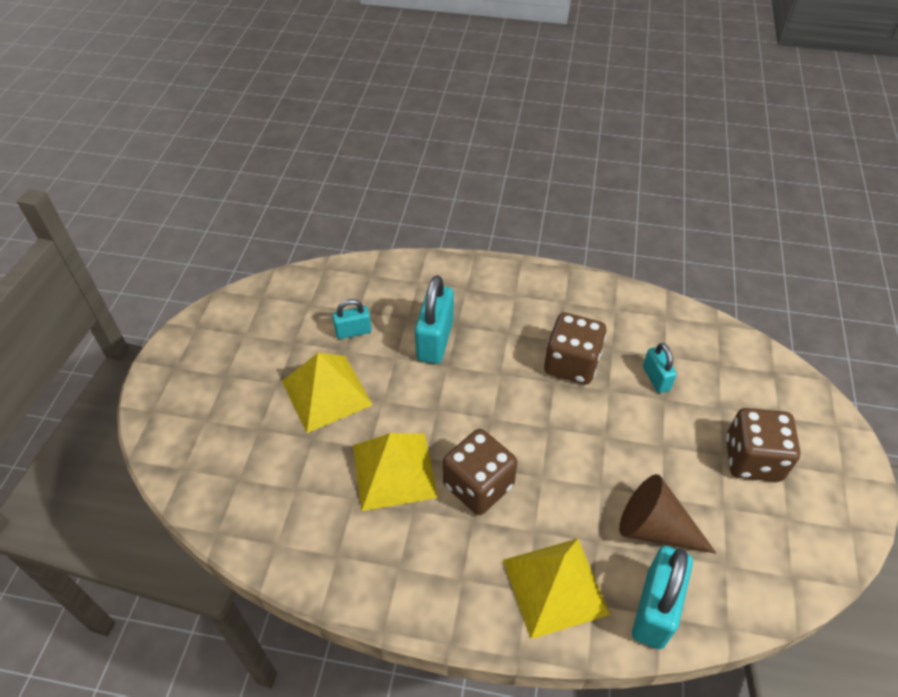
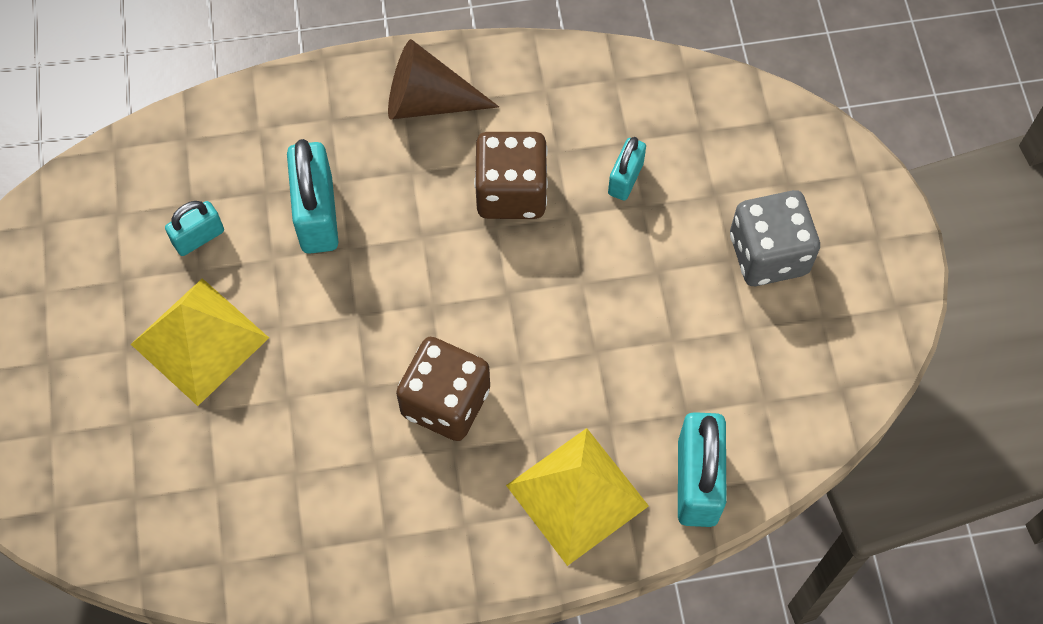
camera: 20 degrees left, 15 degrees up
(394, 471) = (333, 418): yellow pyramid -> none
(655, 528) = (673, 384): brown cone -> brown cone (428, 101)
(656, 378) = (625, 178): turquoise padlock -> turquoise padlock turned 60 degrees clockwise
(752, 459) = (768, 254): brown dice -> grey dice

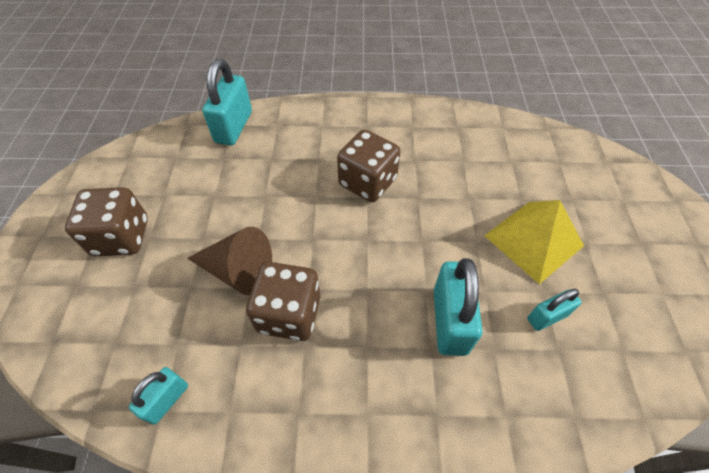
camera: 170 degrees left, 10 degrees down
(428, 101) = (342, 418): brown cone -> brown cone (238, 271)
(577, 495) = (302, 130): yellow pyramid -> none
(625, 178) = (195, 310): turquoise padlock -> turquoise padlock (167, 400)
(768, 254) = (121, 237): grey dice -> brown dice

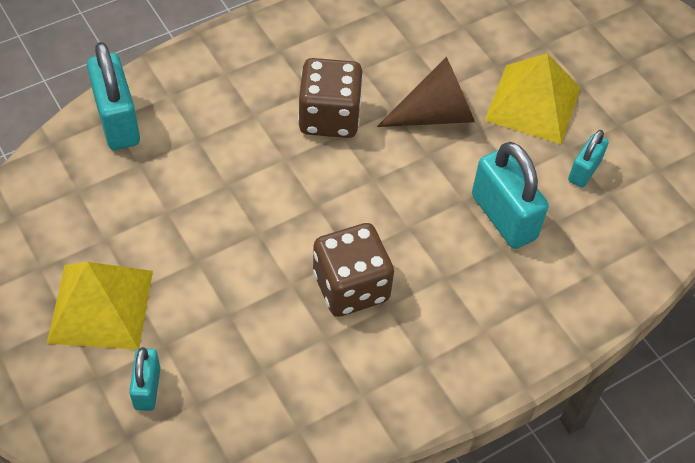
camera: 35 degrees left, 0 degrees up
(121, 237) = (100, 306): brown dice -> yellow pyramid
(167, 400) = (296, 418): turquoise padlock -> turquoise padlock (147, 388)
(238, 271) = (265, 274): brown cone -> brown cone (436, 114)

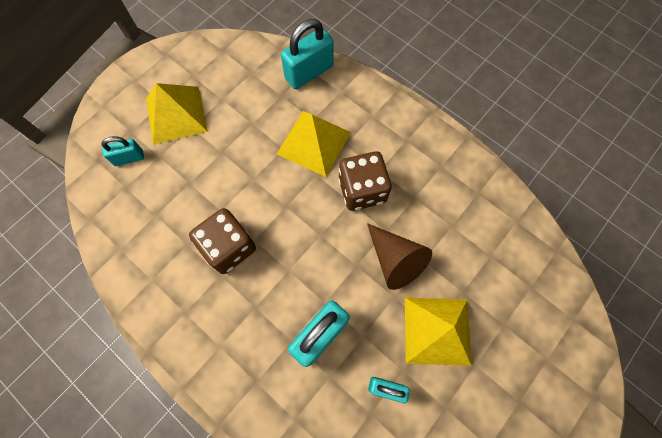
camera: 75 degrees right, 15 degrees up
(235, 148) = (314, 143): none -> yellow pyramid

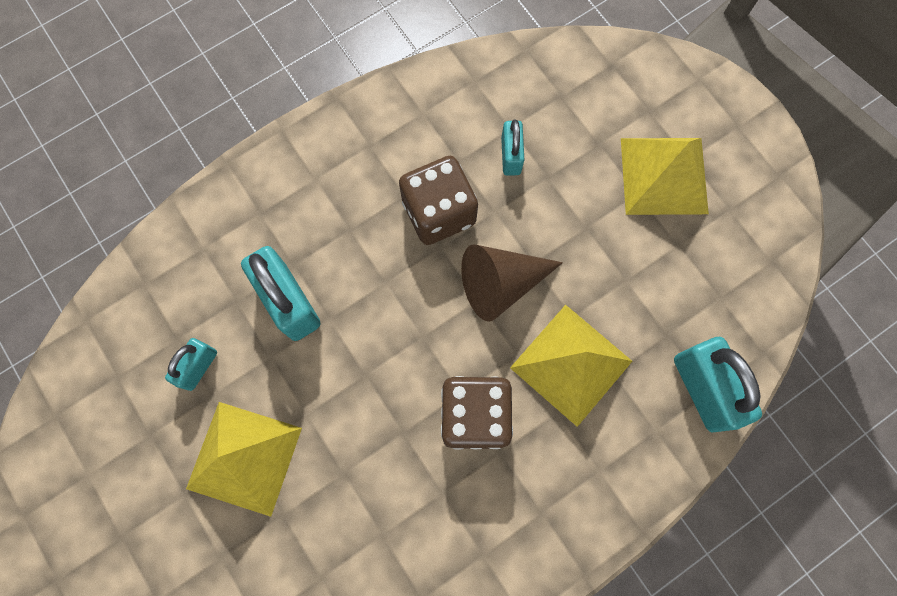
camera: 105 degrees right, 5 degrees up
(129, 158) = (605, 105): turquoise padlock -> turquoise padlock (511, 156)
(395, 260) = (356, 431): brown cone -> brown cone (501, 284)

